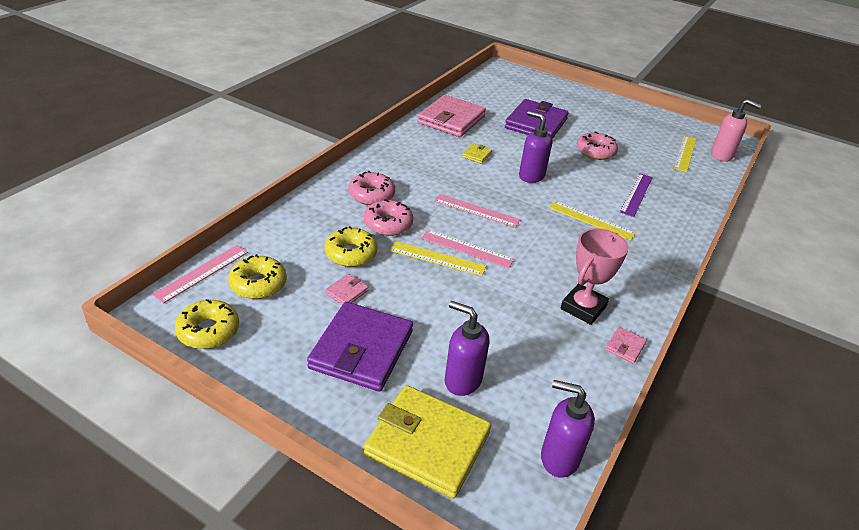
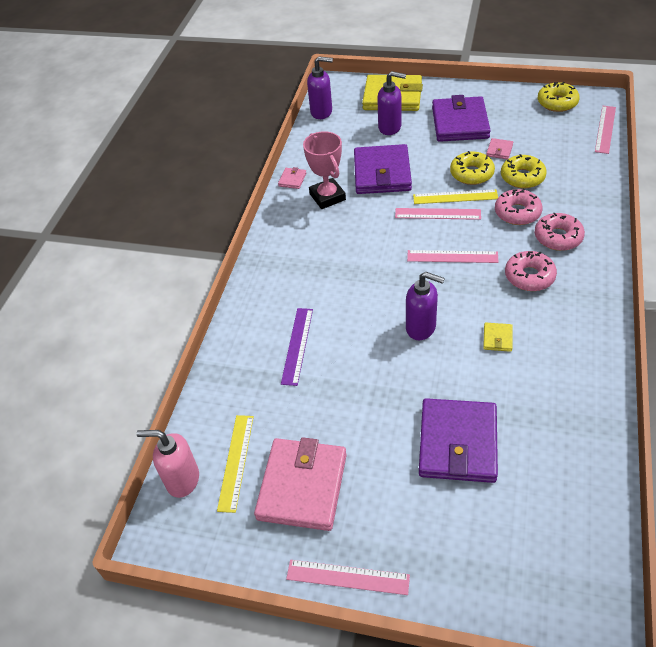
camera: 170 degrees right, 10 degrees up
(258, 284) = (561, 135): yellow donut -> yellow donut (471, 173)
(451, 120) = (571, 398): pink wallet -> pink wallet (302, 486)
(505, 314) = (382, 173): none -> purple wallet
(583, 308) = (327, 197): pink trophy -> pink trophy turned 45 degrees counterclockwise
(591, 220) = (339, 287): yellow ruler -> none
(595, 152) = (359, 409): pink donut -> pink donut (529, 276)
(619, 103) = (347, 577): none -> pink ruler

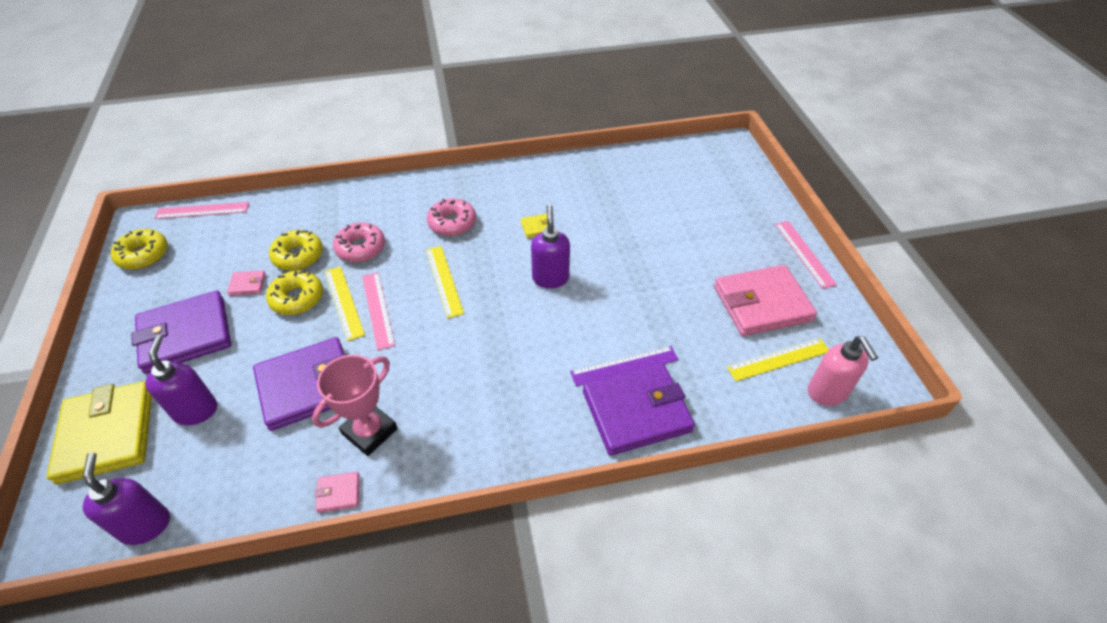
camera: 120 degrees left, 0 degrees up
(452, 256) = (444, 280): pink ruler -> yellow ruler
(457, 443) = (656, 226): purple wallet -> purple wallet (636, 411)
(558, 237) = (391, 215): pink donut -> none

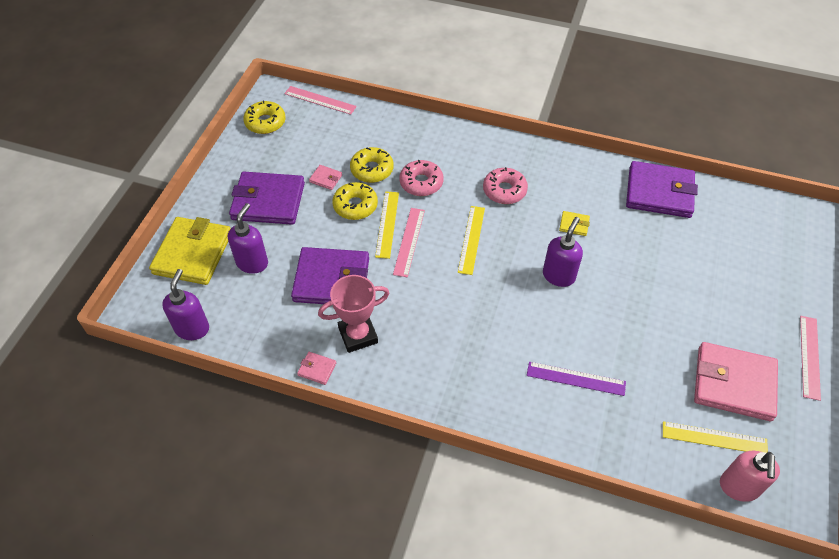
camera: 30 degrees right, 5 degrees up
(636, 411) = (563, 419): purple wallet -> purple wallet (659, 193)

